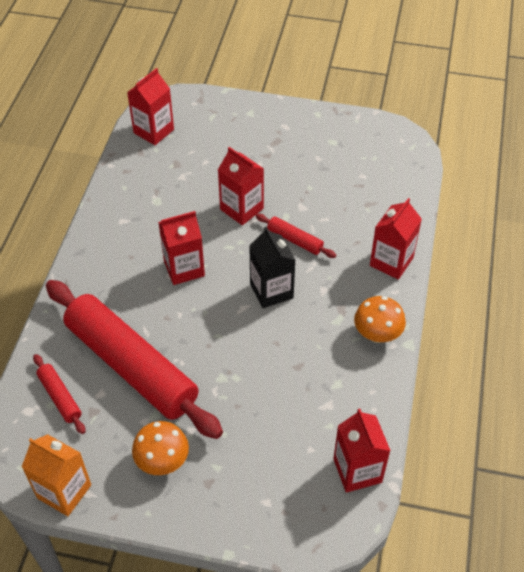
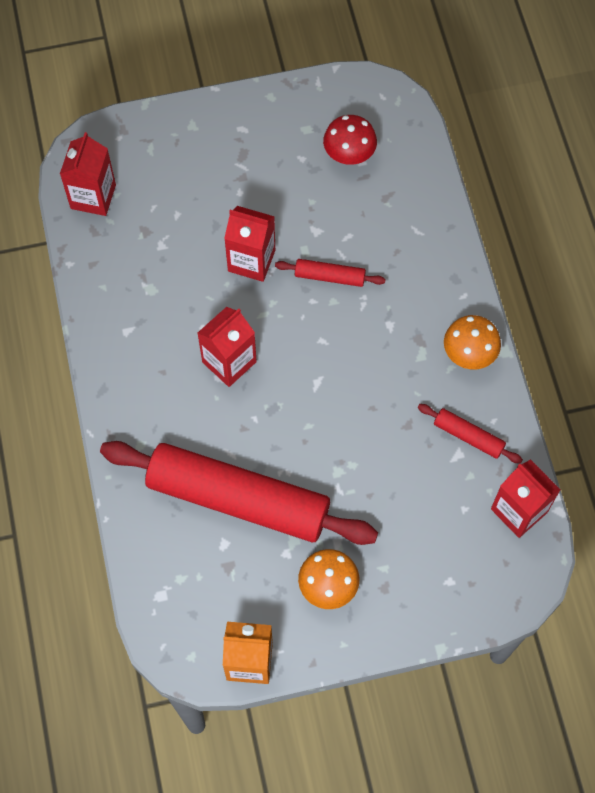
camera: 25 degrees left, 15 degrees up
(60, 397) = (185, 566): red rolling pin -> red rolling pin (468, 436)
(271, 291) = (336, 349): black carton -> none
(355, 168) = (349, 155): none -> red mushroom
(391, 262) = (443, 261): red carton -> none

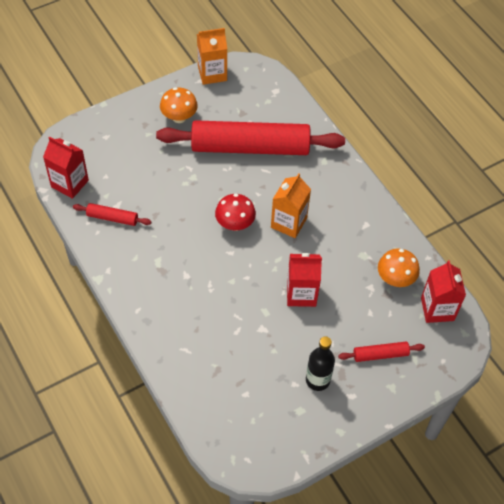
camera: 160 degrees right, 10 degrees down
(229, 362) = (288, 223): red carton -> orange carton
(273, 155) = (317, 380): none -> black bottle
(329, 277) = (240, 297): red rolling pin -> red rolling pin (380, 354)
(349, 155) = (258, 397): red mushroom -> red mushroom (235, 224)
(469, 354) = (124, 270): orange mushroom -> orange mushroom (395, 279)

